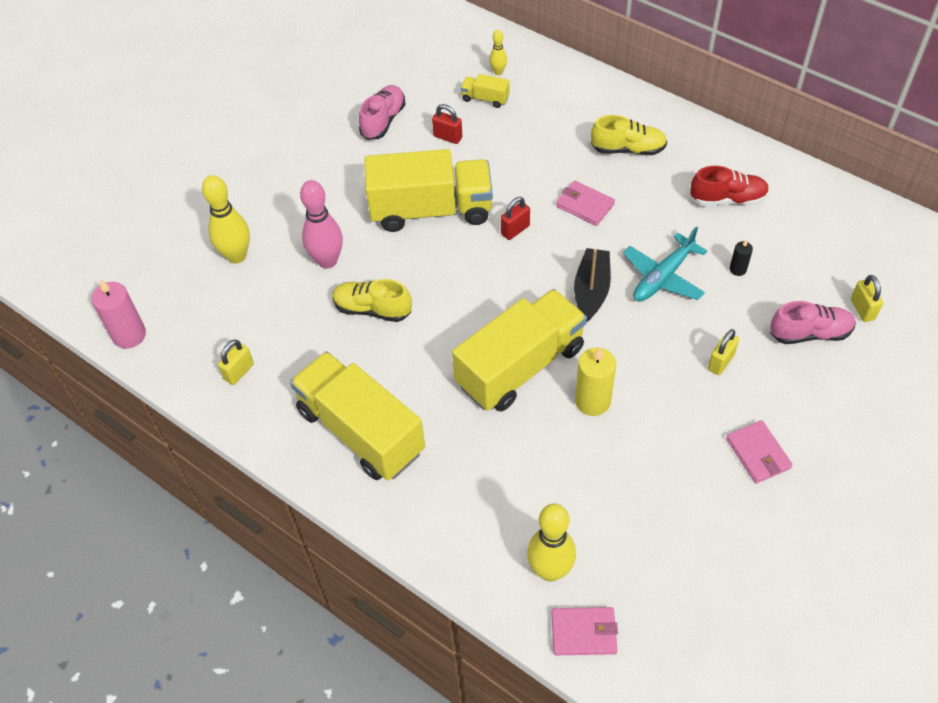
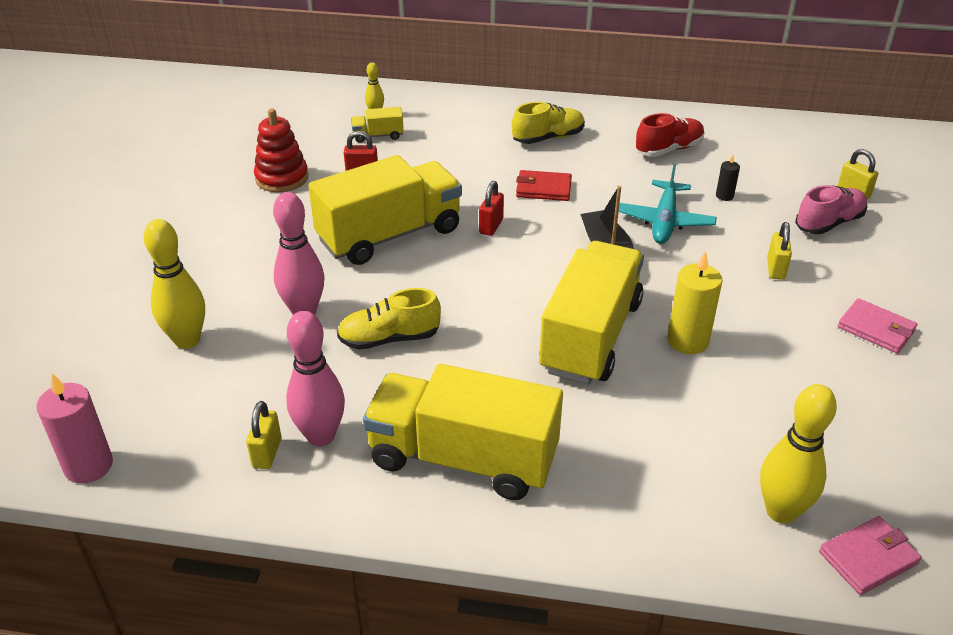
camera: 30 degrees left, 15 degrees down
(280, 373) = (321, 436): none -> pink bowling pin
(383, 121) = (282, 178): pink shoe -> red stacking toy
(584, 205) = (543, 189): pink wallet -> red wallet

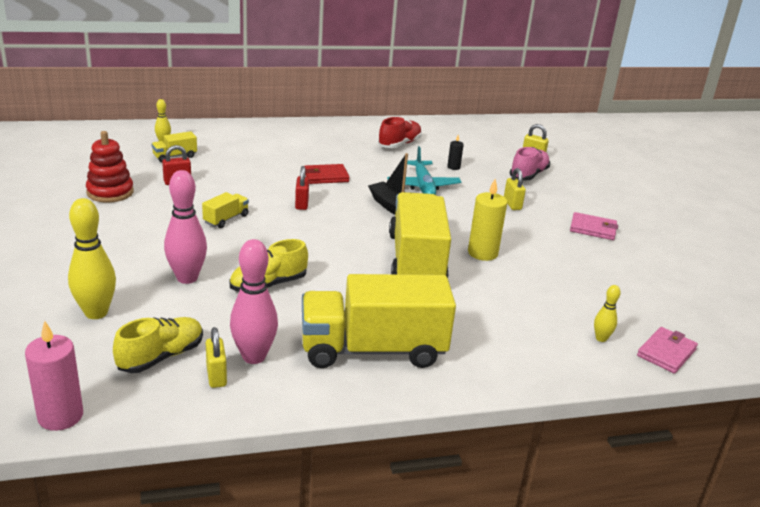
camera: 25 degrees left, 10 degrees down
(390, 235) = (226, 219): yellow truck -> yellow truck, size x0.41
(548, 138) = (309, 145): yellow shoe -> yellow shoe (161, 357)
(781, 511) = (601, 338): yellow bowling pin -> yellow bowling pin, size x0.51

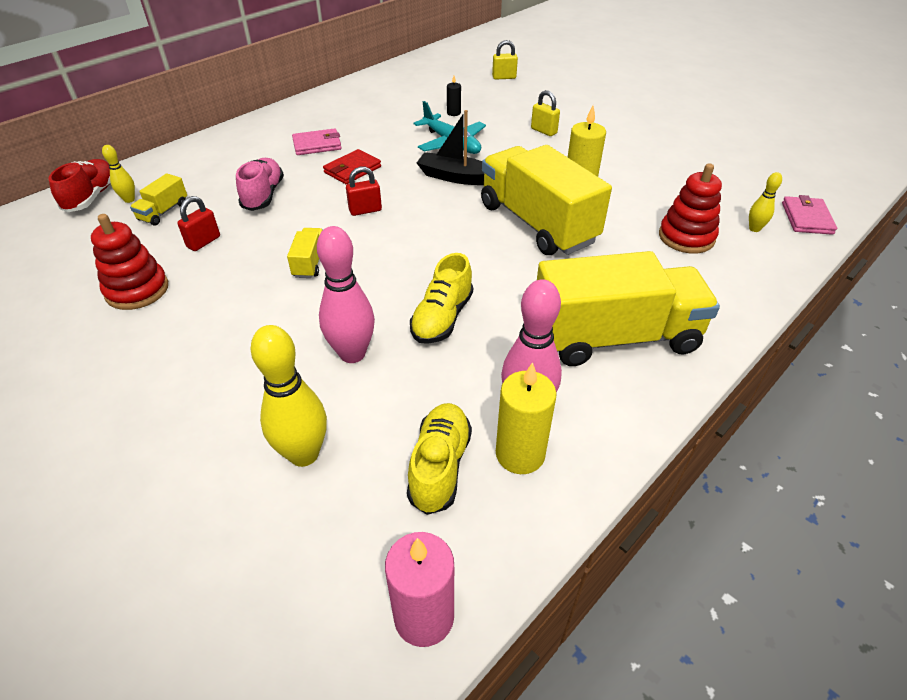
camera: 30 degrees left, 15 degrees up
(216, 376) = (520, 454): yellow padlock -> yellow candle
(301, 204) = (365, 210): red padlock -> red padlock turned 75 degrees counterclockwise
(373, 349) = (615, 337): yellow truck -> yellow truck turned 150 degrees counterclockwise
(399, 144) = (379, 107): red shoe -> red shoe (92, 197)
(528, 175) = (521, 96): pink shoe -> pink shoe (263, 195)
(528, 318) = (686, 237): none -> red stacking toy
(593, 229) = (628, 128): pink wallet -> pink wallet (317, 145)

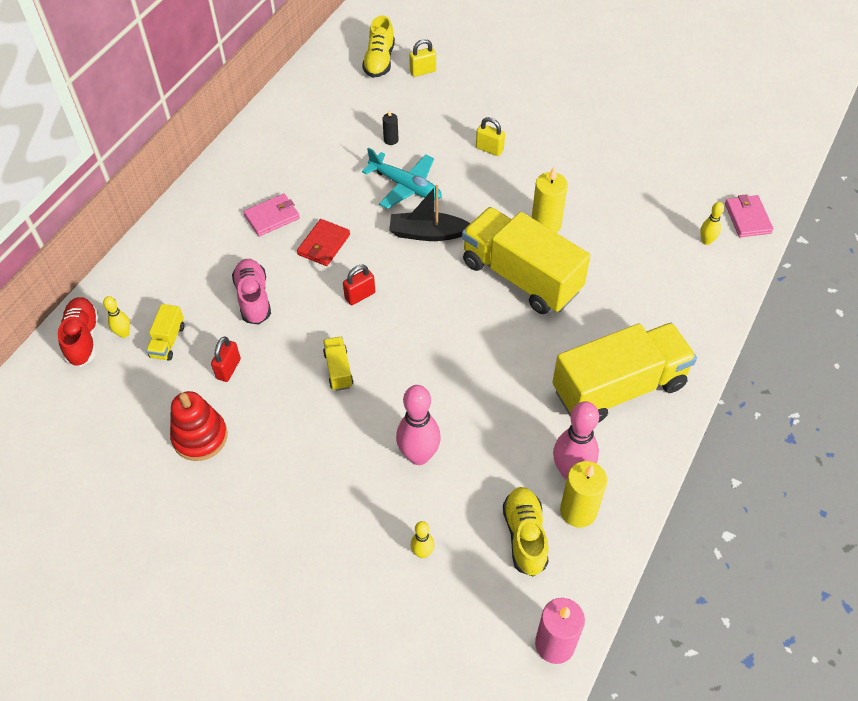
camera: 15 degrees left, 10 degrees up
(304, 454) = (422, 552): yellow bowling pin -> yellow bowling pin, size x0.51
(442, 318) = (476, 402): yellow shoe -> yellow shoe (379, 61)
(686, 237) = (652, 264): red stacking toy -> none

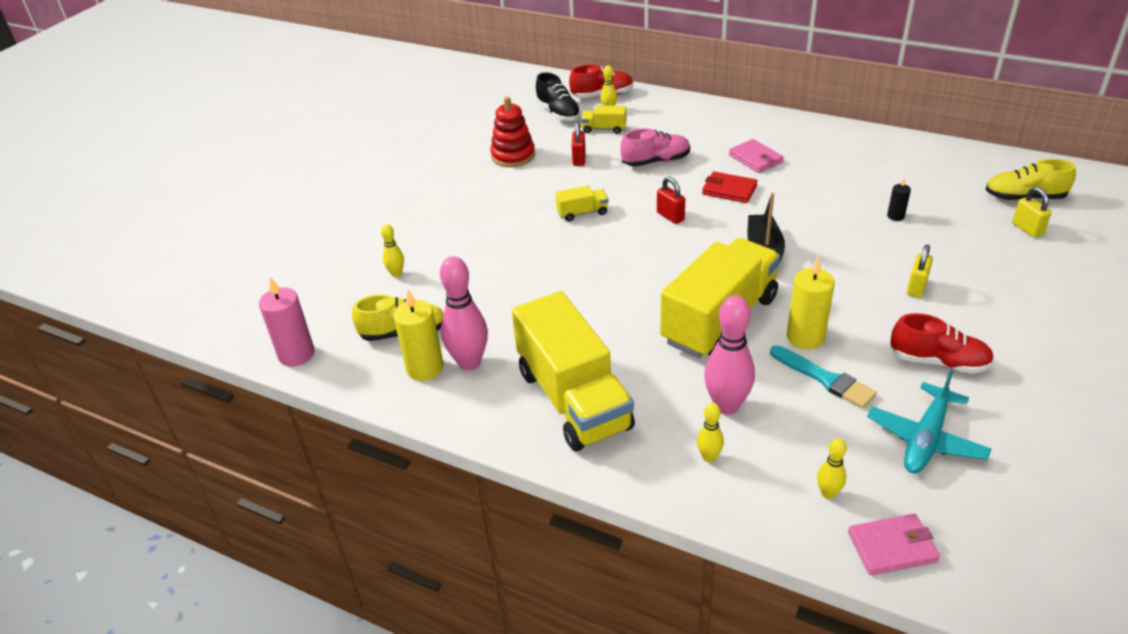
camera: 90 degrees right, 15 degrees down
(111, 387) = (558, 113): none -> black shoe
(228, 369) = (579, 159): red padlock -> red padlock turned 75 degrees clockwise
(405, 186) = (828, 231): turquoise plane -> turquoise plane (925, 439)
(419, 455) = (492, 265): pink bowling pin -> pink bowling pin (726, 406)
(575, 157) = (938, 362): none -> red shoe
(593, 222) = (825, 379): none -> turquoise brush
(678, 302) = (709, 457): none -> yellow bowling pin

